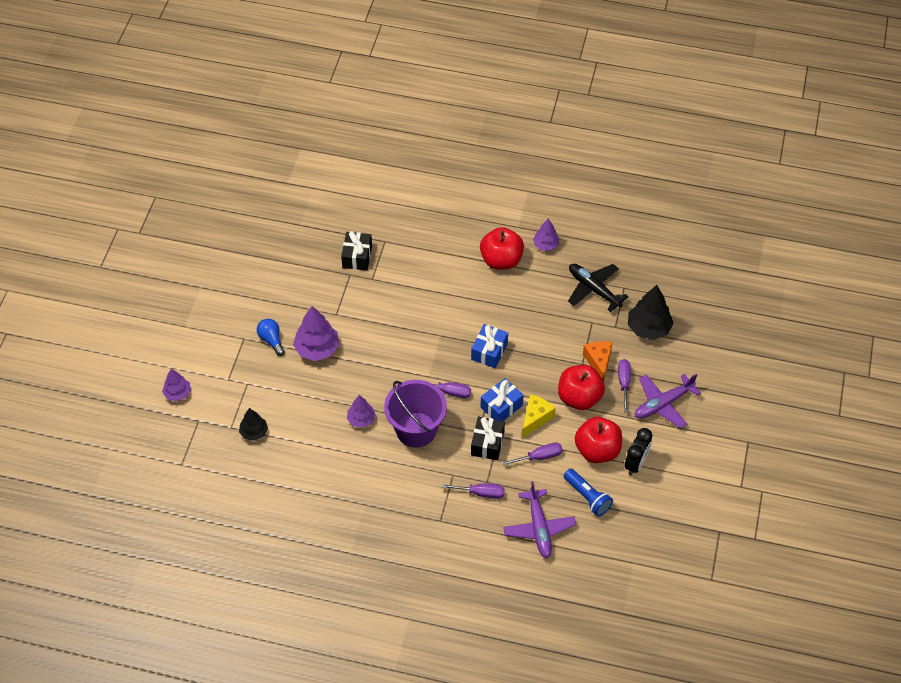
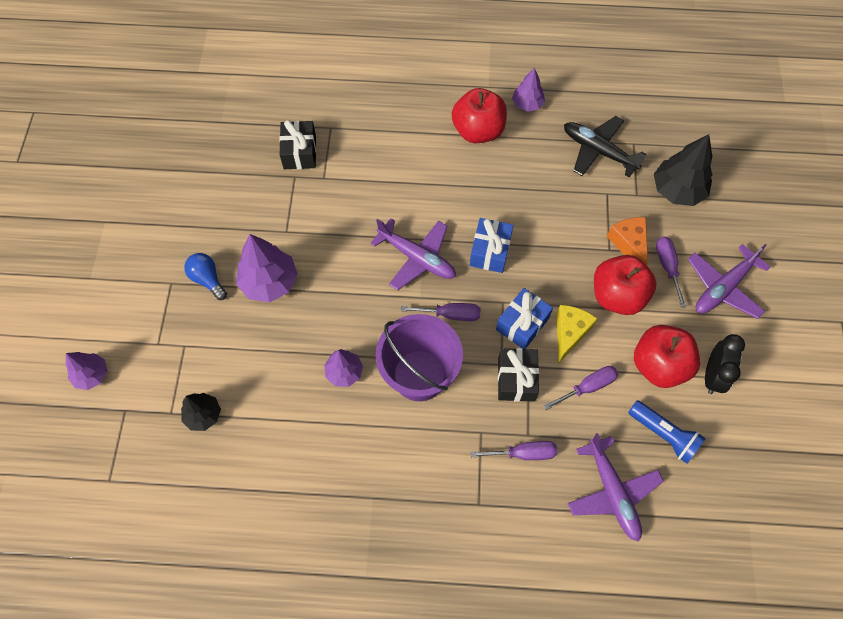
camera: 10 degrees left, 10 degrees up
(432, 348) = (417, 258): none -> purple plane

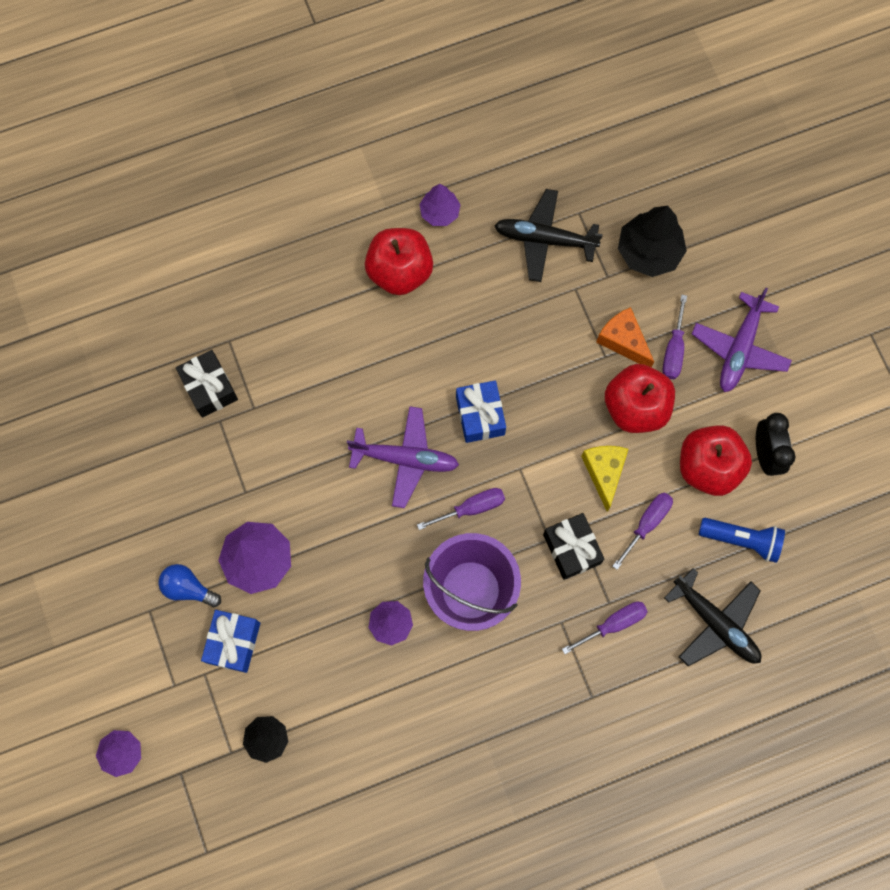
camera: 25 degrees left, 10 degrees up
(522, 324) = (551, 484): blue gift -> blue gift (233, 642)
(612, 492) = (715, 623): purple plane -> black plane
(667, 267) = (673, 350): purple screwdriver -> purple screwdriver turned 135 degrees counterclockwise

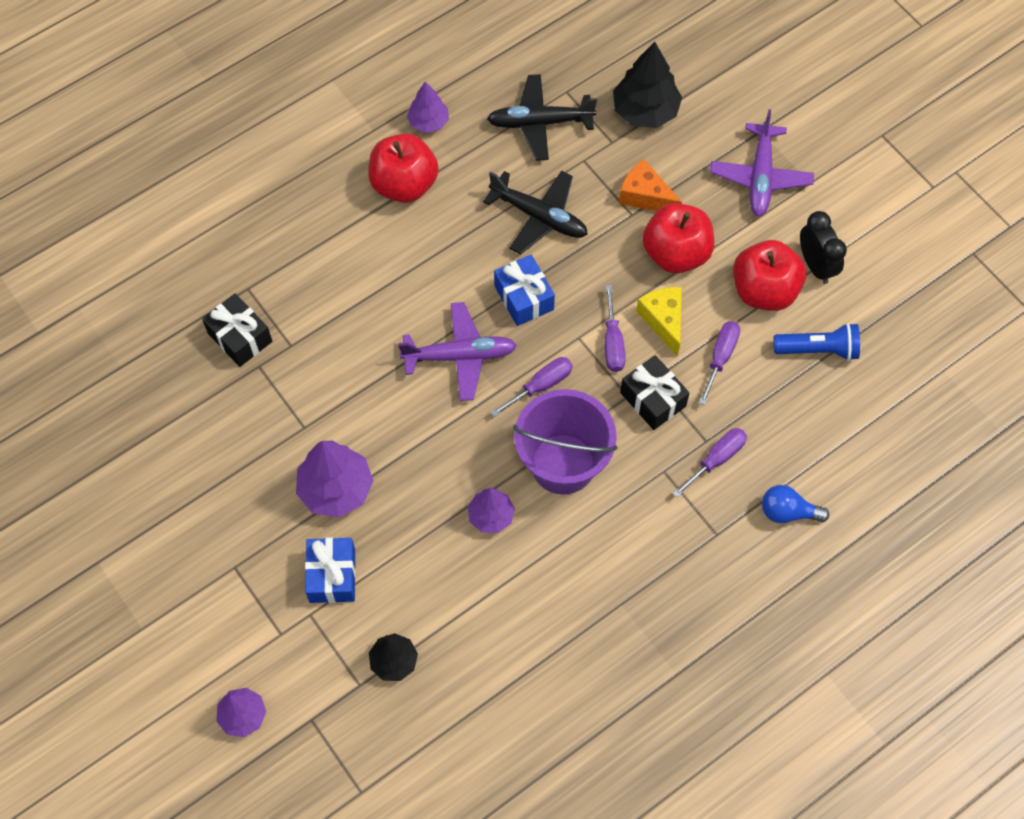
camera: 15 degrees left, 10 degrees down
(188, 588) = (270, 534): blue light bulb -> blue light bulb (787, 512)
(673, 350) = (697, 193): purple screwdriver -> purple screwdriver (612, 342)
(715, 623) = (817, 433): black plane -> black plane (539, 216)

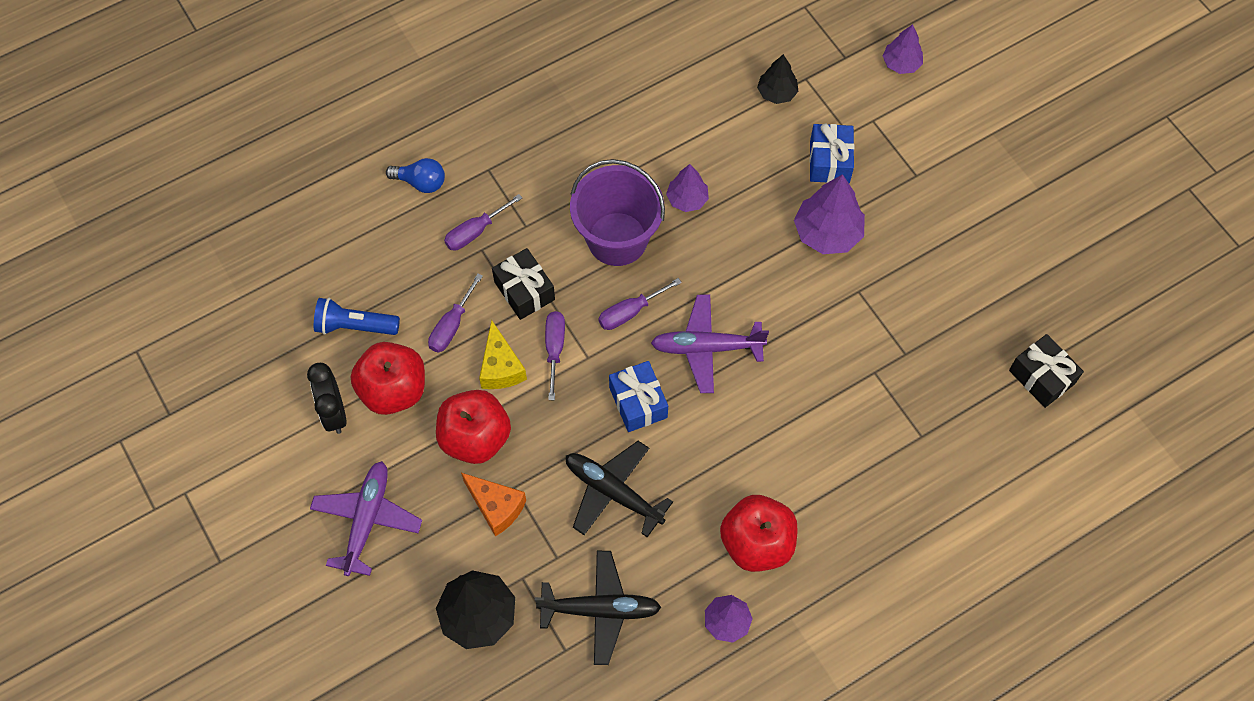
camera: 175 degrees left, 0 degrees up
(240, 337) = (926, 384): black gift -> black gift (1041, 377)

